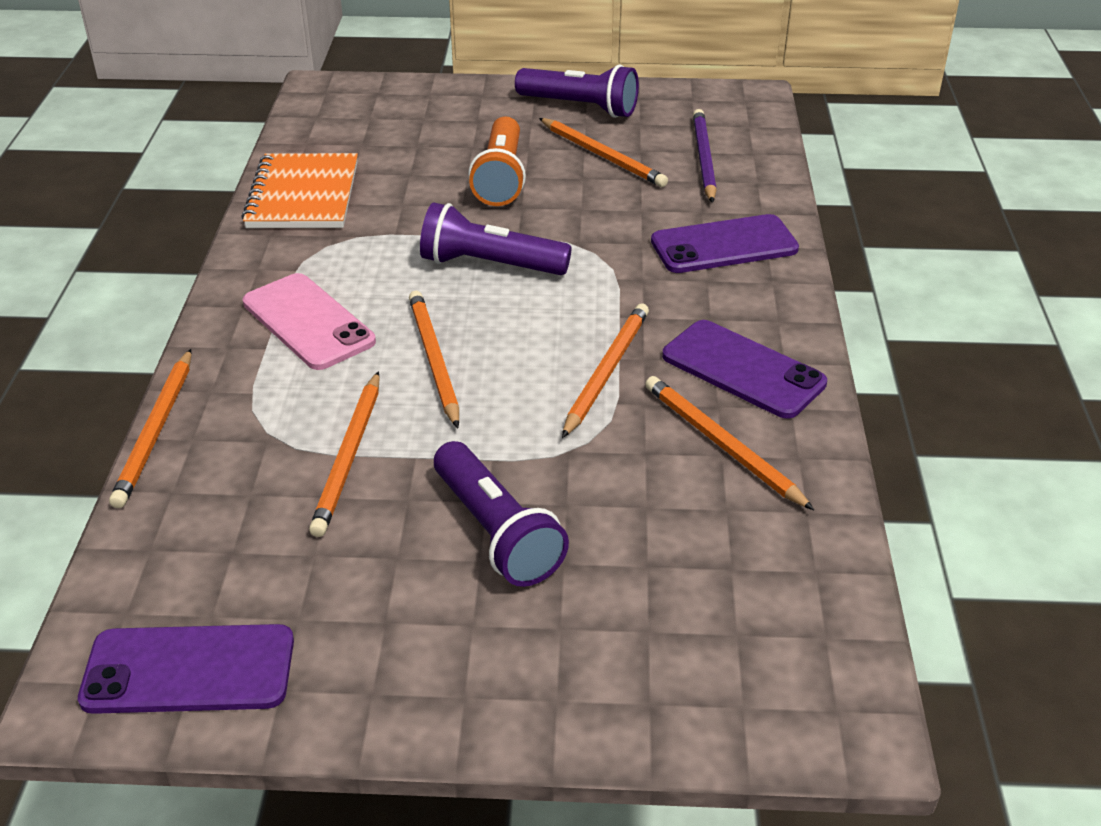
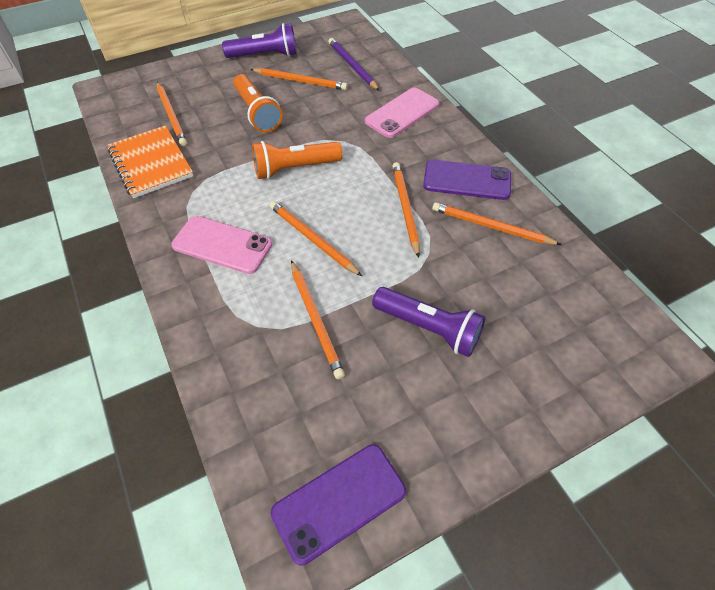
camera: 30 degrees left, 15 degrees up
(156, 431) = (189, 356): orange pencil -> orange pencil (171, 115)
(490, 265) = (295, 168): purple flashlight -> orange flashlight
(724, 245) = (402, 113): purple phone -> pink phone

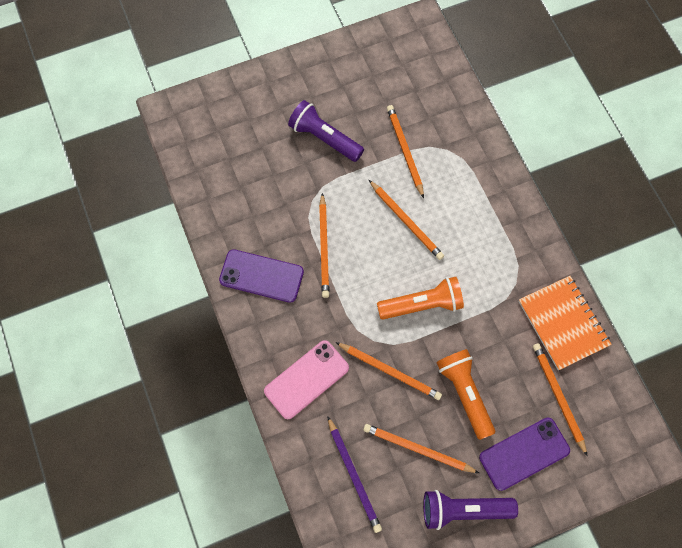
camera: 175 degrees left, 15 degrees up
(222, 245) = (481, 221): pink phone -> none
(339, 502) = (393, 43): purple phone -> purple phone (524, 453)
(491, 227) = (254, 222): orange pencil -> orange pencil (390, 371)

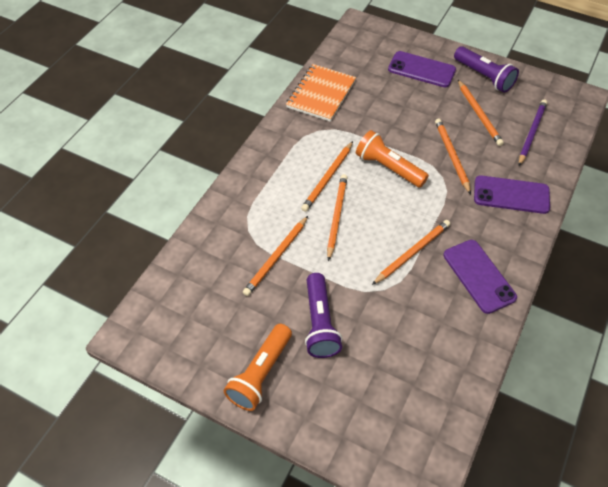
camera: 130 degrees left, 15 degrees down
(306, 379) = (511, 195): pink phone -> purple phone
(465, 393) = (420, 113): orange flashlight -> orange flashlight (260, 373)
(558, 397) = (371, 73): orange pencil -> orange pencil (328, 178)

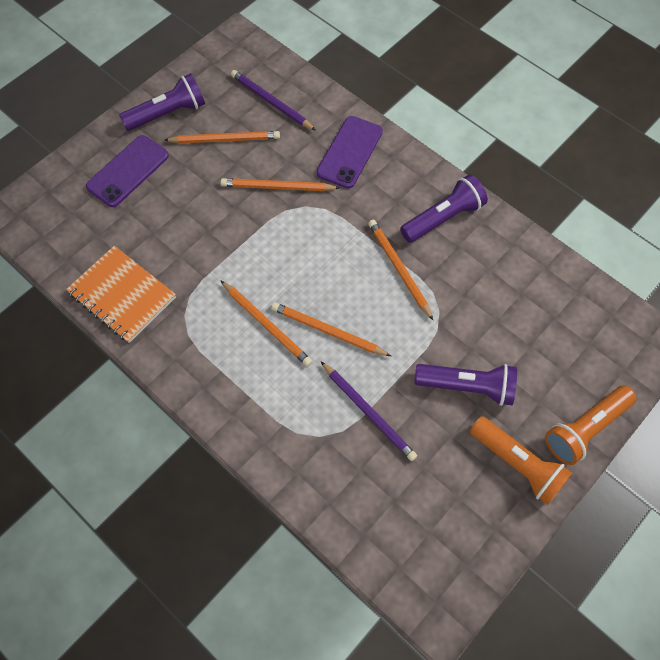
camera: 75 degrees left, 10 degrees up
(276, 257) = (368, 412): orange pencil -> purple pencil
(388, 168) = (273, 255): orange flashlight -> orange flashlight (585, 428)
(479, 276) = (443, 218): purple phone -> purple flashlight

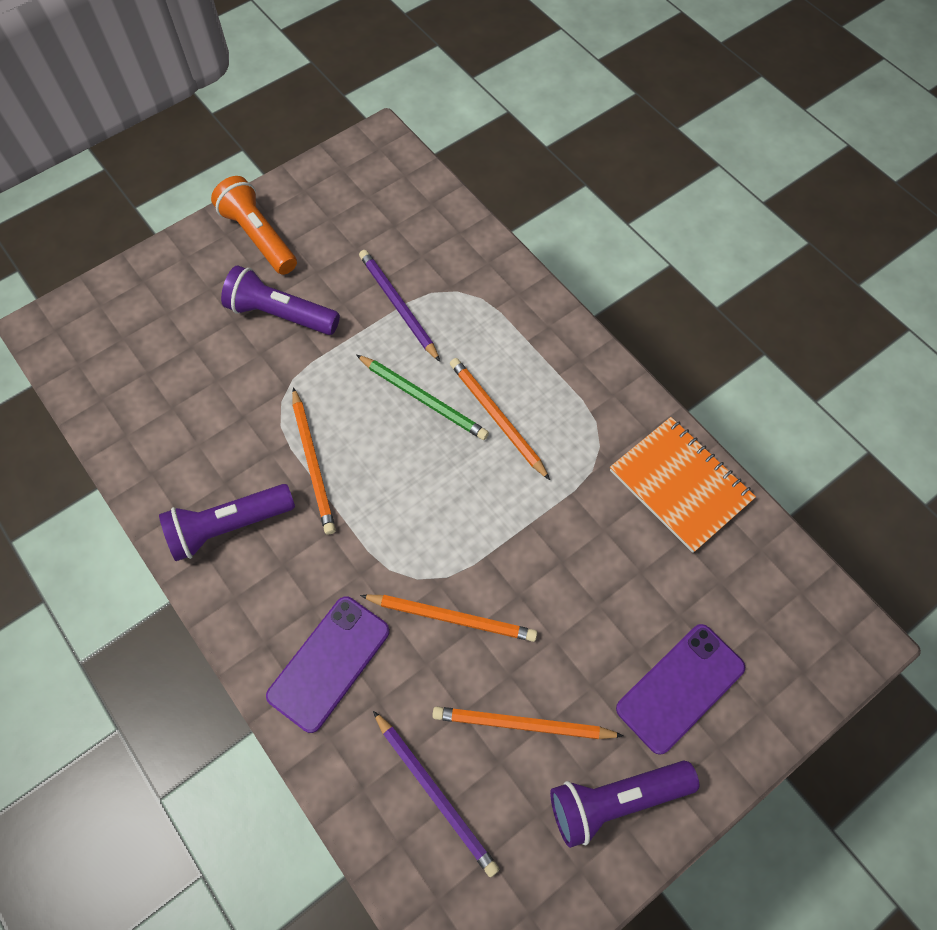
camera: 170 degrees left, 0 degrees up
(328, 331) = (423, 399): orange pencil -> green pencil
(585, 428) = (174, 257): orange flashlight -> none

